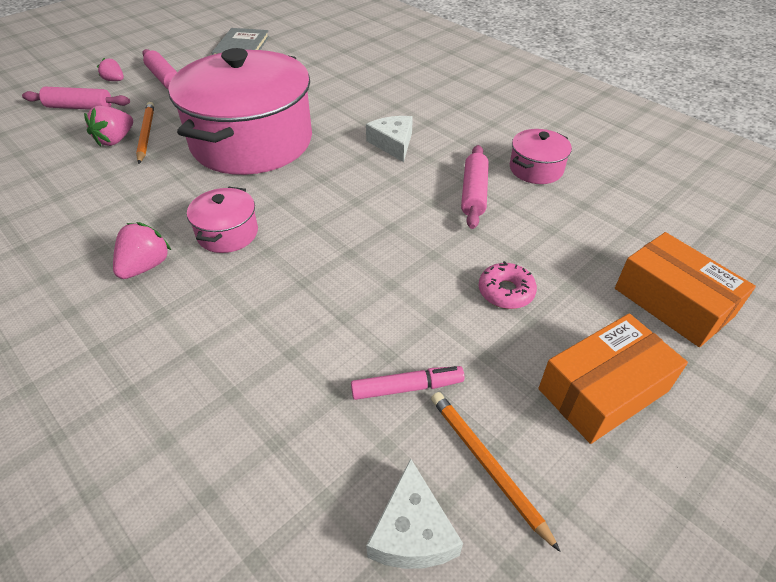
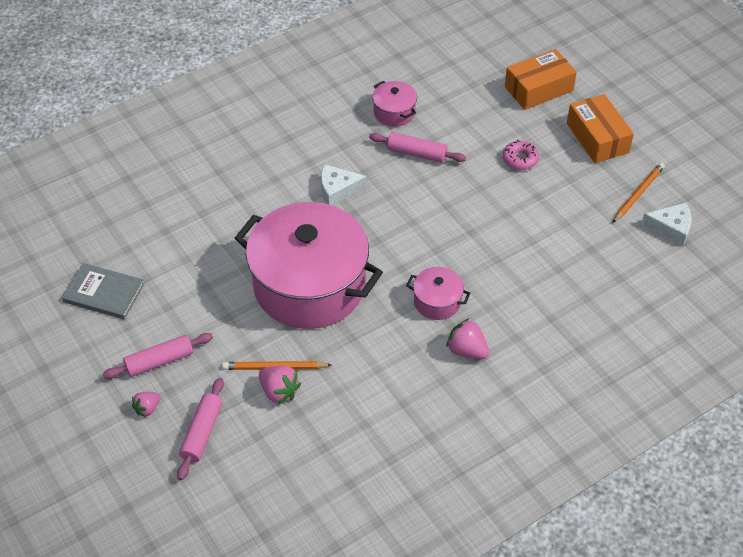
camera: 80 degrees left, 5 degrees up
(407, 387) = (588, 218): pink marker -> none
(487, 465) = (638, 194): orange pencil -> orange pencil turned 150 degrees clockwise

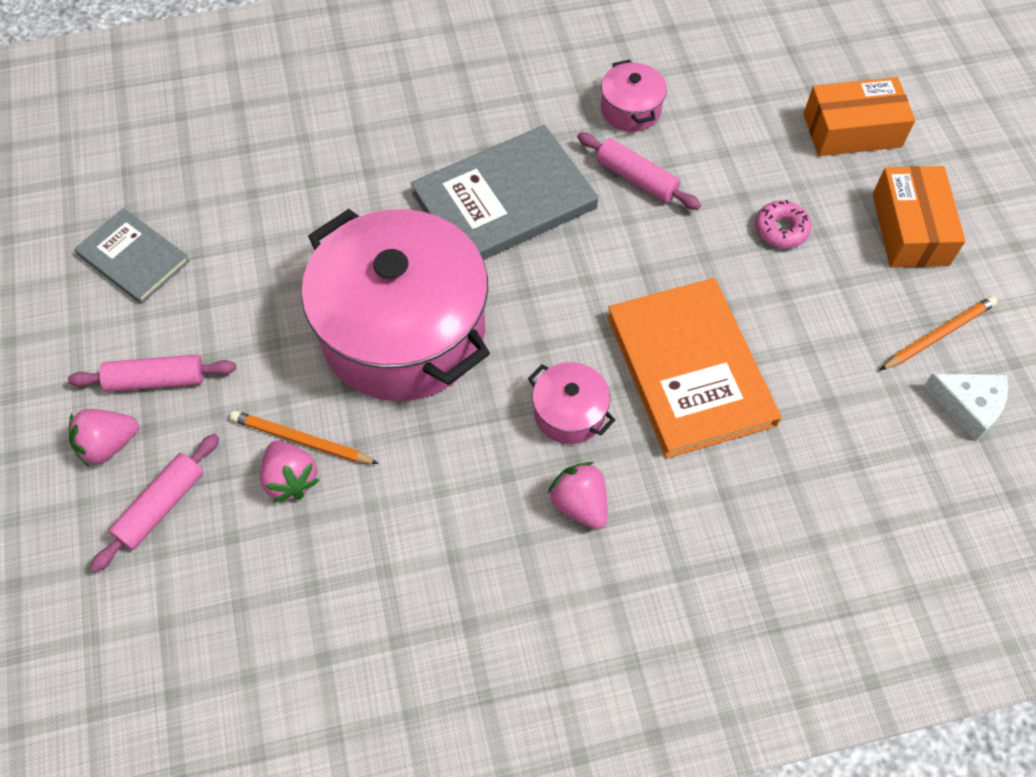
camera: 20 degrees right, 10 degrees up
(147, 408) = (109, 445): pink strawberry -> pink strawberry, size x1.54
(338, 189) = (504, 201): white cheese -> grey book
(499, 255) = (690, 369): none -> orange book

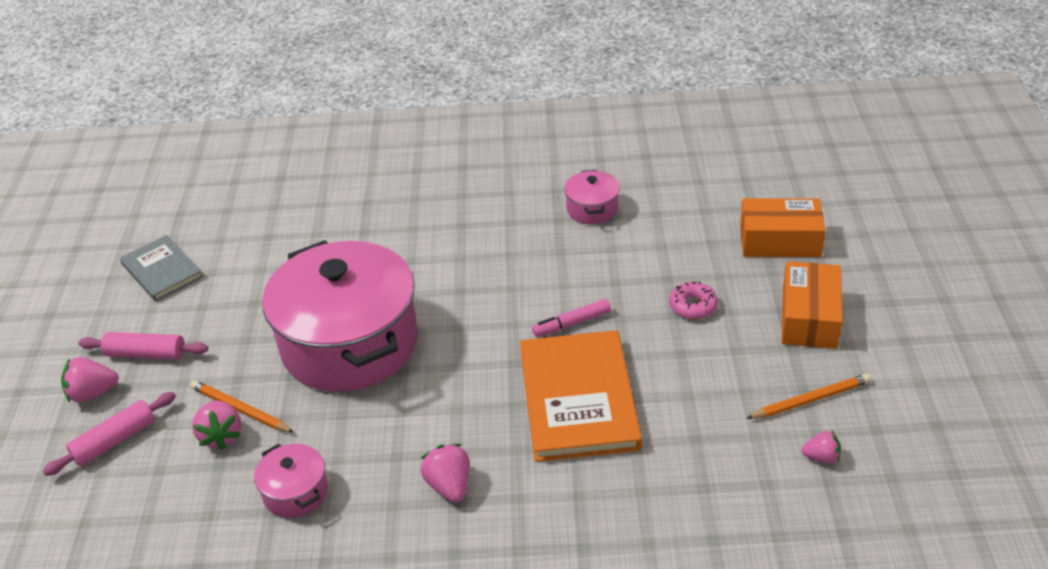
camera: 15 degrees right, 20 degrees down
(504, 201) = (465, 262): grey book -> none
(569, 413) = (464, 418): pink pot -> pink pot (295, 492)
(636, 178) = (580, 257): pink rolling pin -> none
(653, 270) = (572, 323): none -> pink marker
(968, 406) = (821, 457): white cheese -> pink strawberry

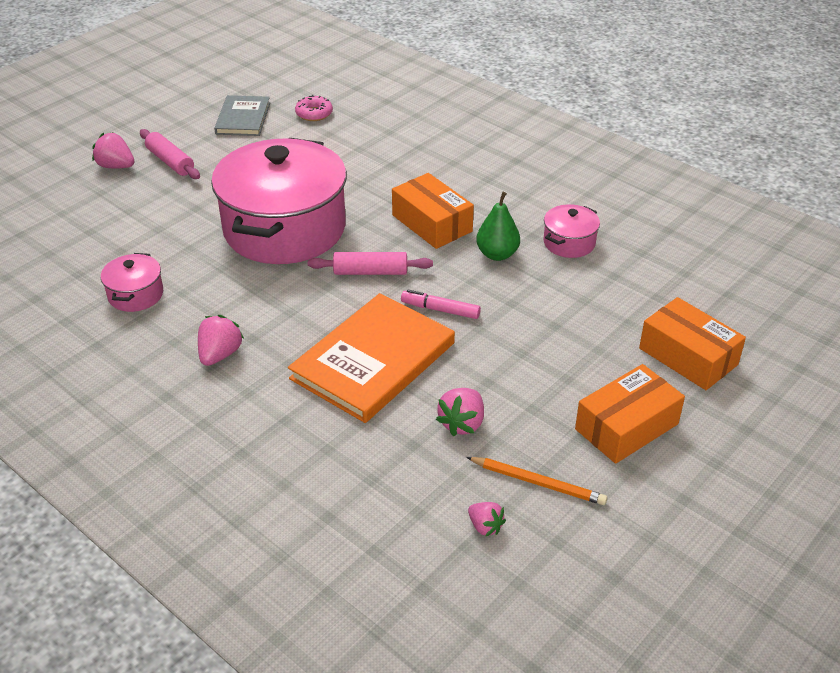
camera: 40 degrees right, 0 degrees up
(114, 441) = (91, 200): pink rolling pin -> pink rolling pin (370, 272)
(221, 435) = (144, 234): pink strawberry -> pink strawberry (462, 423)
(240, 409) = (173, 226): orange pencil -> none
(468, 259) = (432, 223): none -> orange box
(553, 252) = (497, 254): none -> green pear
(693, 306) = (545, 356): pink donut -> pink donut (314, 114)

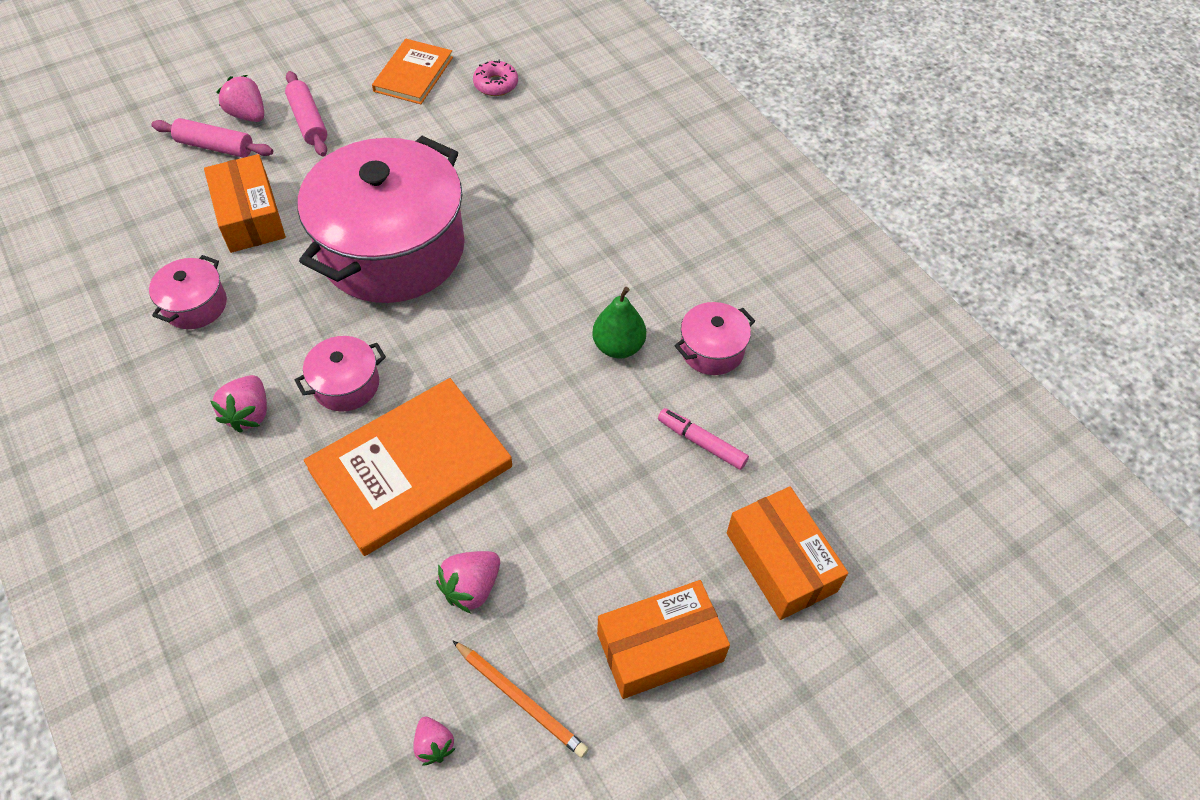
camera: 15 degrees right, 15 degrees up
(220, 354) = (249, 414): pink strawberry -> pink strawberry turned 150 degrees clockwise
(243, 118) = (413, 74): grey book -> orange book
(292, 320) = (346, 384): none -> pink pot
(370, 272) = (462, 336): pink rolling pin -> pink rolling pin (215, 146)
(432, 223) = (562, 280): orange box -> orange box (250, 216)
(440, 310) = (517, 413): pink marker -> pink marker (701, 443)

